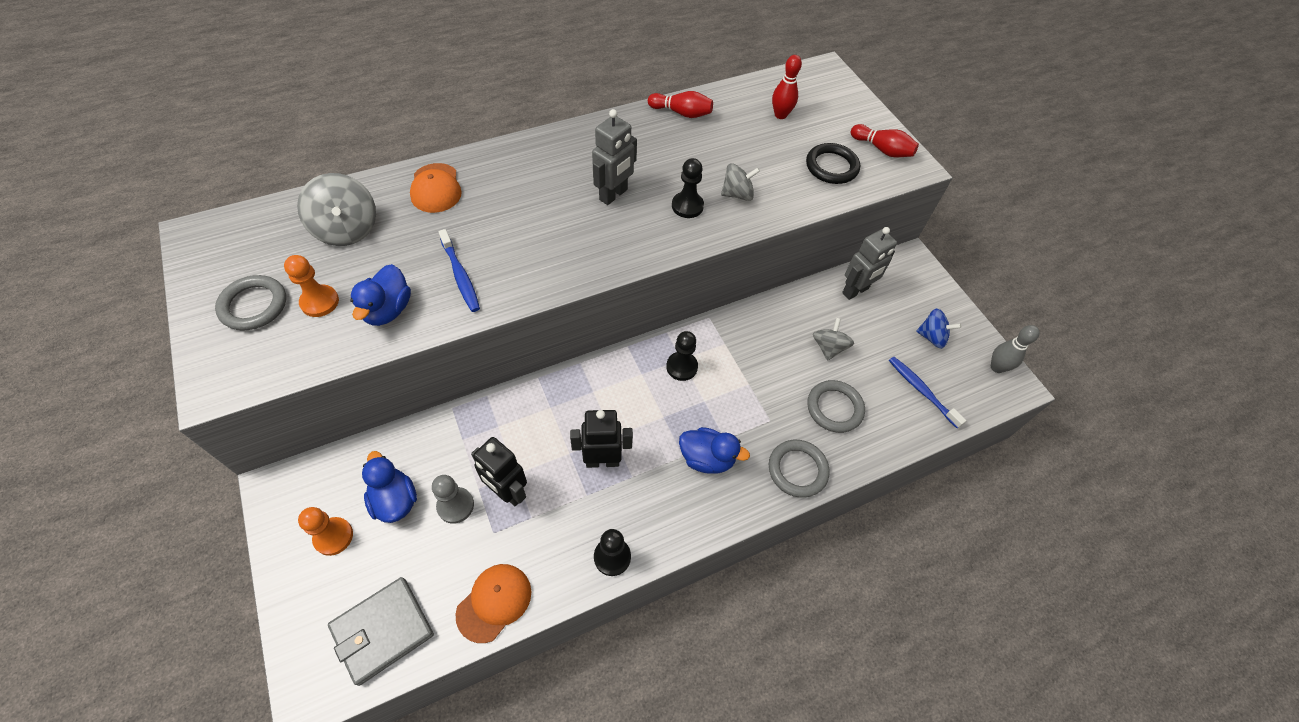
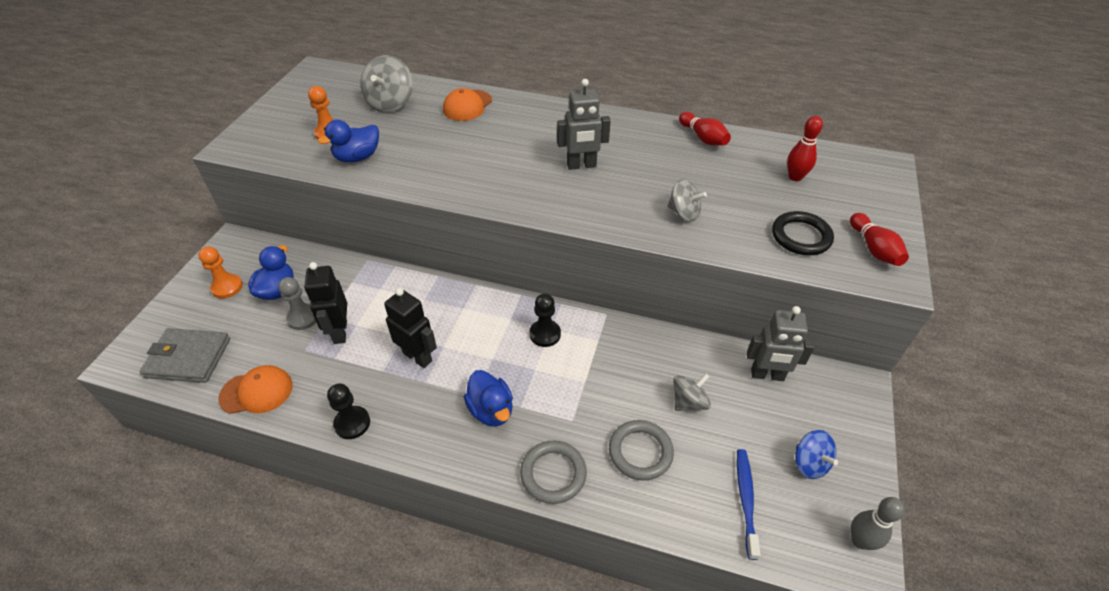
camera: 45 degrees right, 10 degrees down
(254, 305) = (297, 118): grey ring -> none
(460, 276) = (420, 161): blue toothbrush -> none
(687, 206) = (630, 200): black pawn -> none

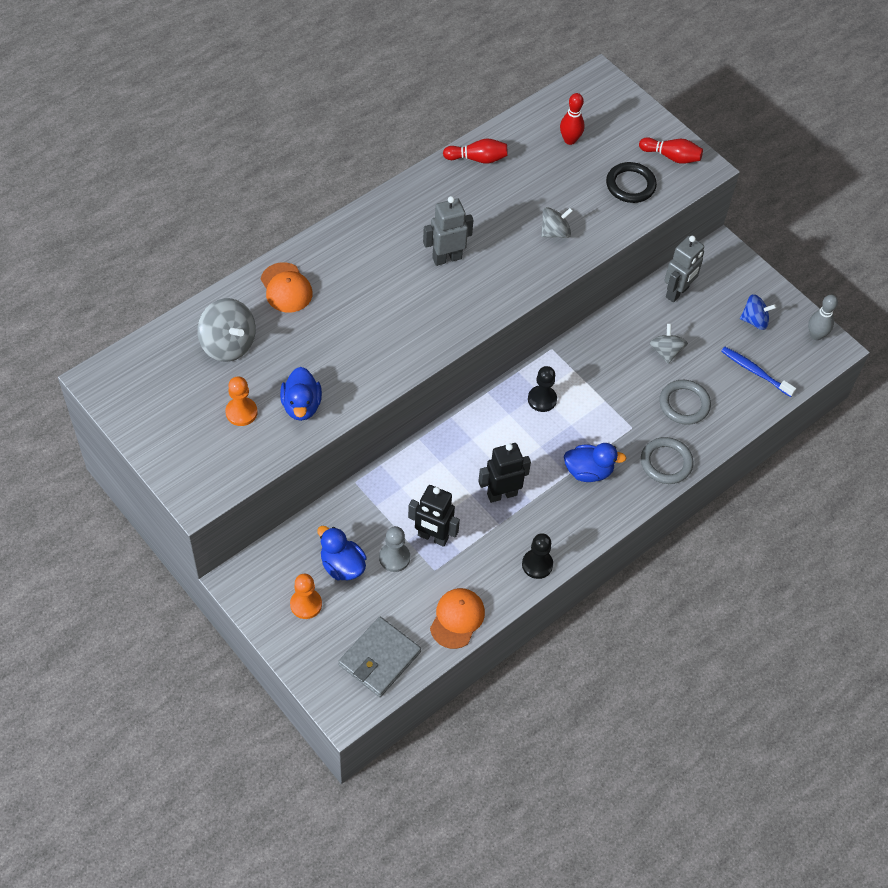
camera: 60 degrees left, 10 degrees up
(581, 165) = (447, 258): grey robot -> grey robot turned 135 degrees counterclockwise

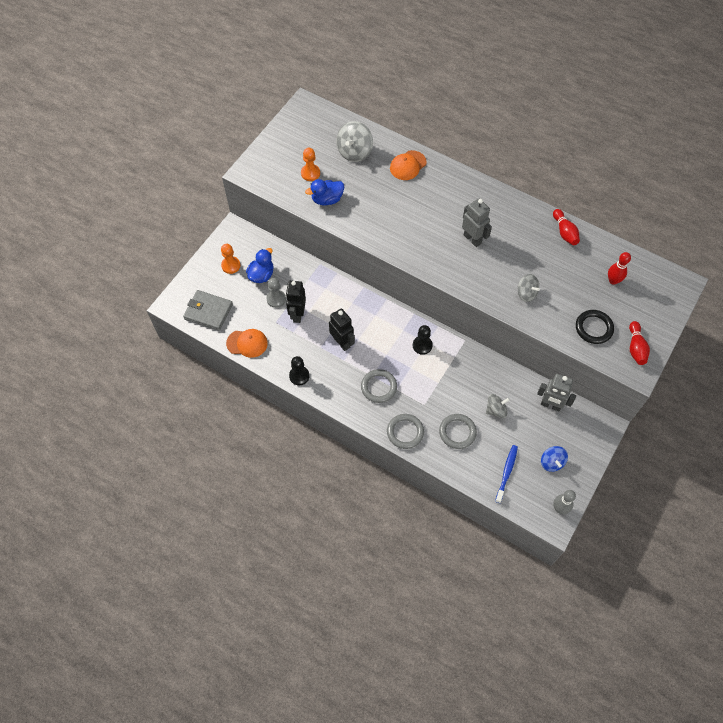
camera: 75 degrees right, 5 degrees up
(588, 471) = (379, 387): blue duck -> grey ring

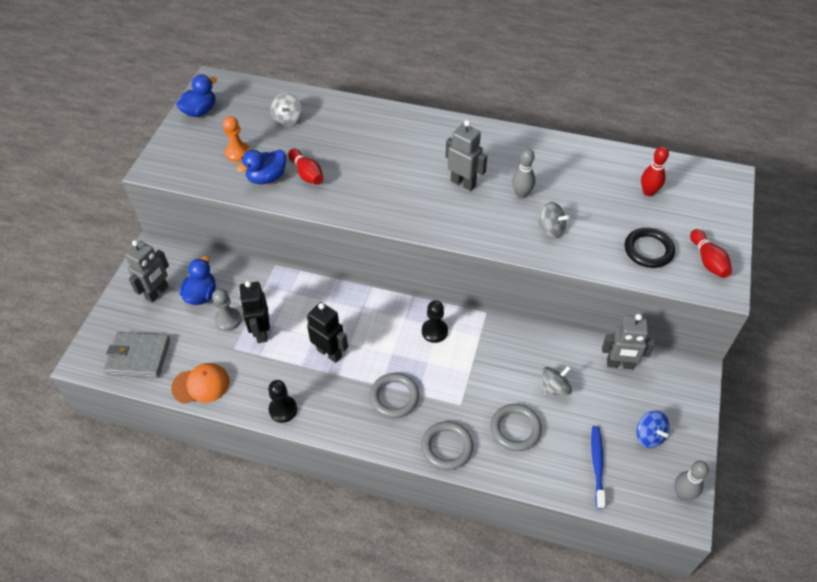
camera: 15 degrees left, 10 degrees down
(231, 265) = (157, 293): orange pawn -> grey robot
(290, 129) = (200, 111): none -> blue duck
(354, 152) = (287, 119): grey spinning top -> grey spinning top, size x0.65
(408, 165) = (357, 120): orange cap -> none
(514, 259) = (521, 194): none -> grey bowling pin
(564, 232) = (570, 152): red bowling pin -> red bowling pin (307, 174)

